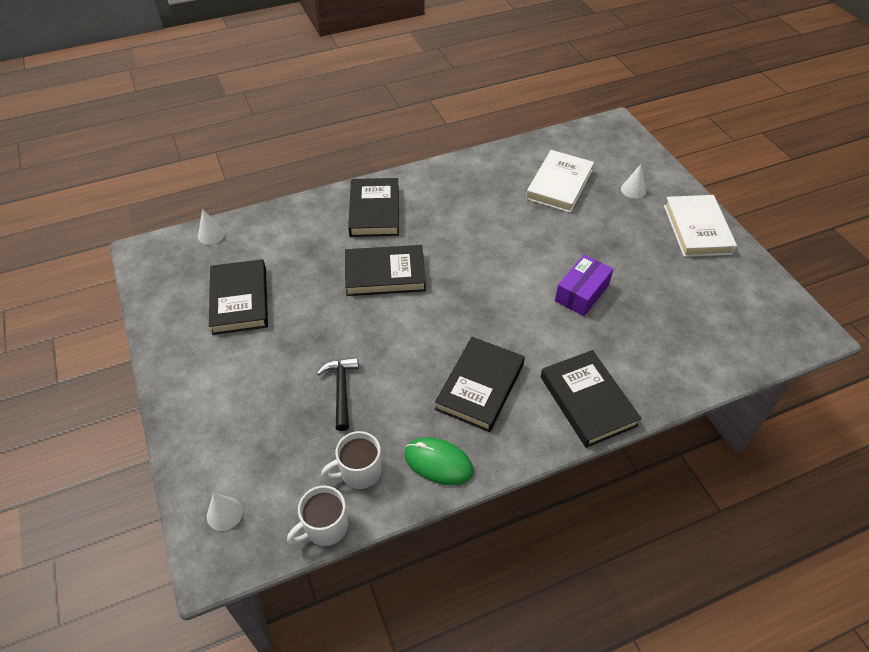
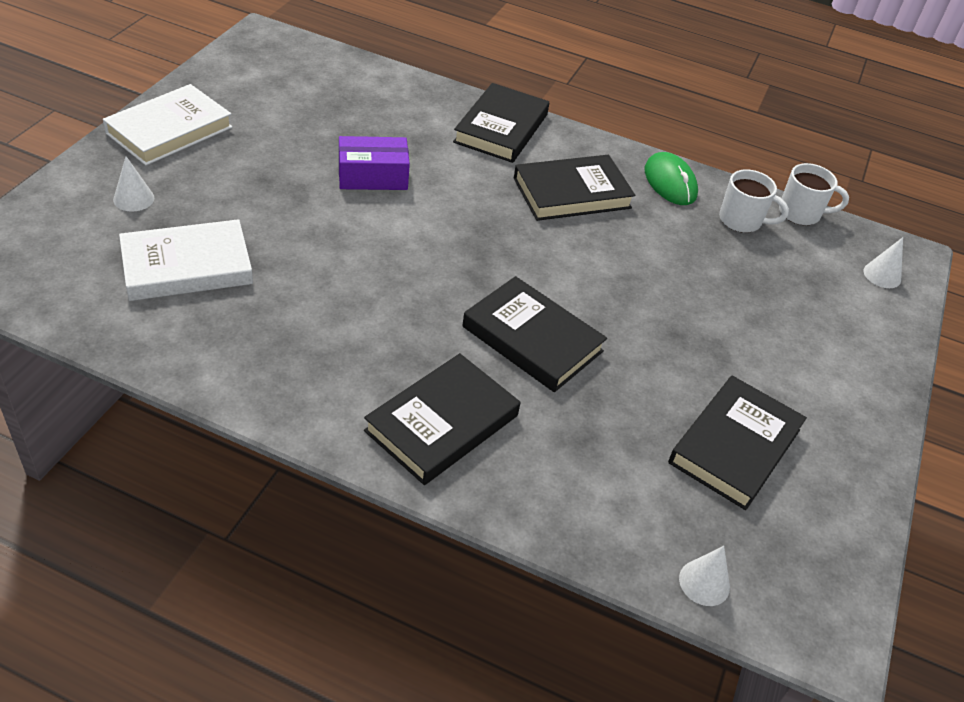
camera: 140 degrees left, 5 degrees down
(341, 390) = (700, 278): black hammer -> none

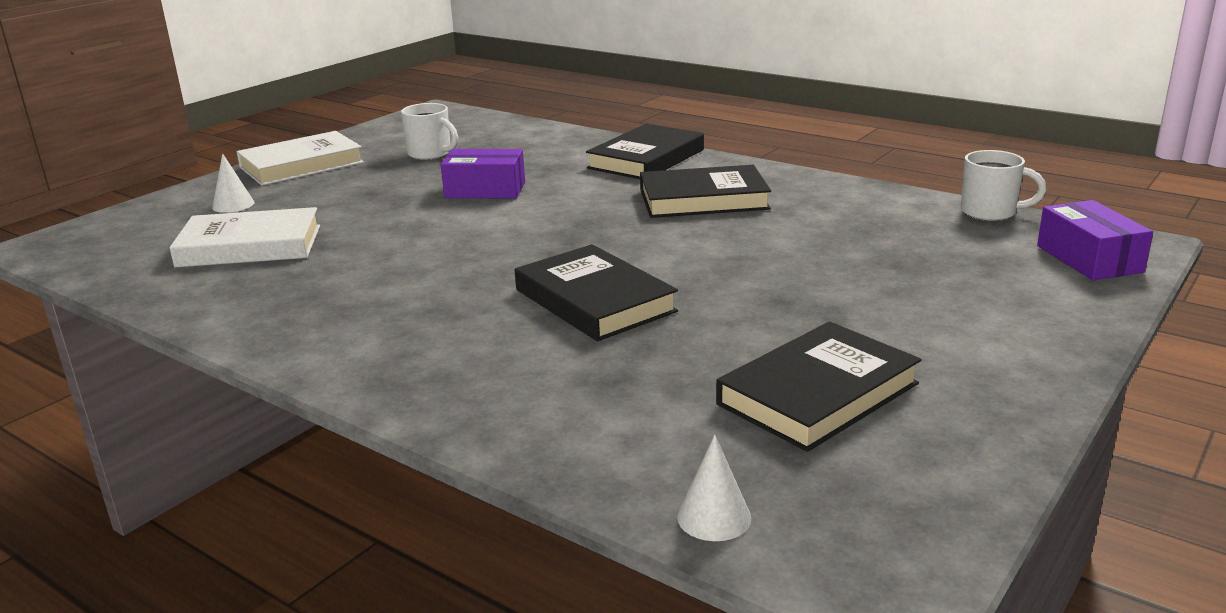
camera: 20 degrees right, 20 degrees down
(442, 423) = (444, 361): black book -> none
(670, 182) = (828, 192): green mouse -> none
(741, 221) = (908, 218): white mug -> white mug (431, 154)
(882, 275) = (1089, 259): white cone -> purple box

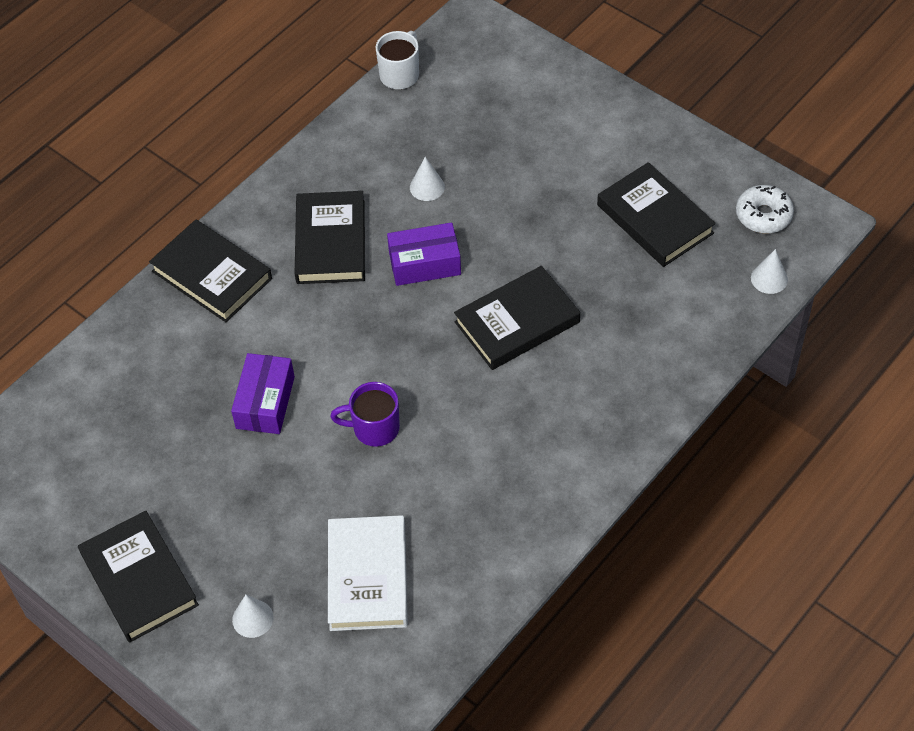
camera: 85 degrees left, 30 degrees up
(301, 165) = (139, 579): white book -> black book
(431, 154) = (139, 458): white mug -> none
(441, 236) = (374, 428): none -> purple mug
(808, 238) = (427, 187): none -> white cone
(875, 509) = (763, 215): none -> white donut
(1089, 259) = (491, 49): purple box -> purple box (424, 263)

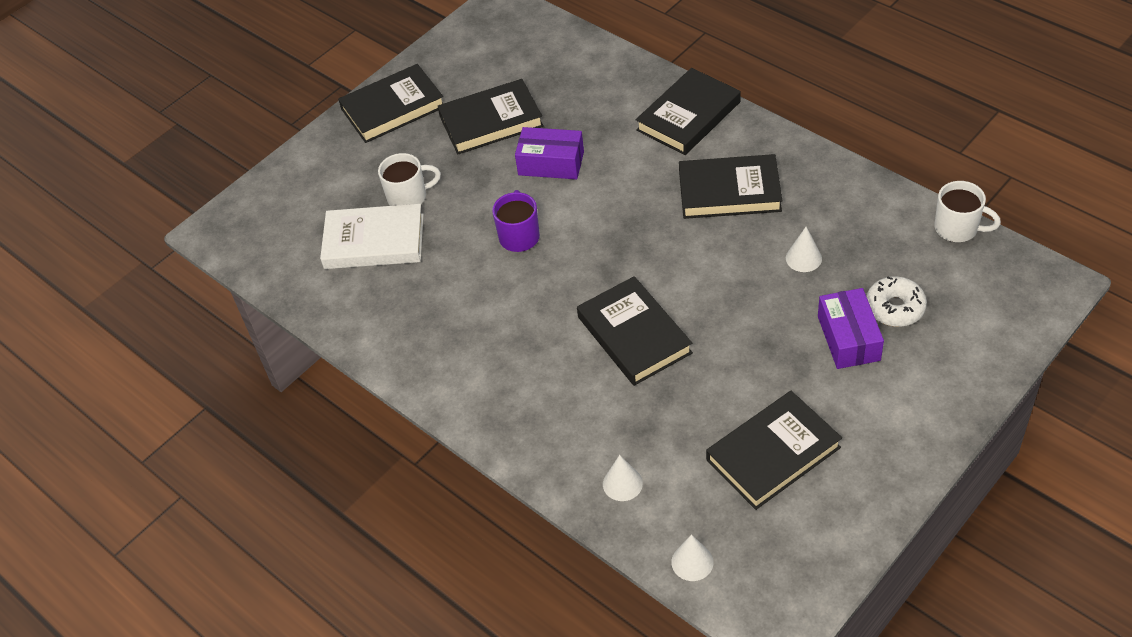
camera: 95 degrees right, 5 degrees down
(184, 467) = (491, 121): none -> black book
(252, 618) = (348, 175): white cone -> white cone (622, 483)
(300, 546) = (408, 197): none -> white mug
(424, 263) = (705, 261): purple box -> purple box (848, 338)
(763, 215) = (785, 562): white donut -> white donut (895, 308)

